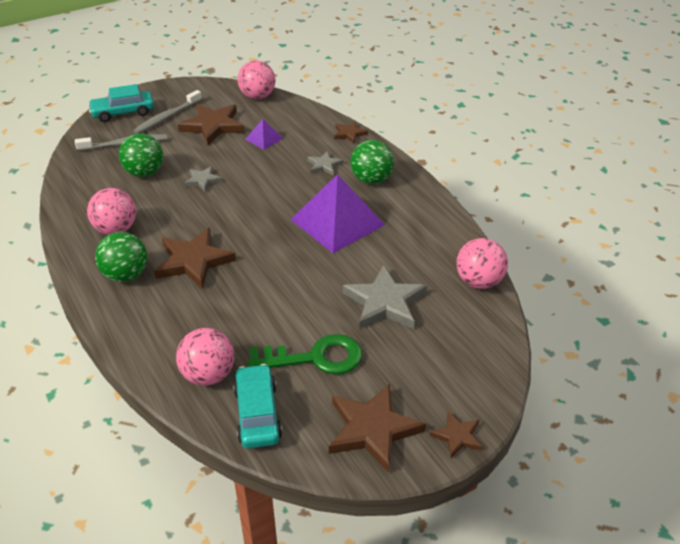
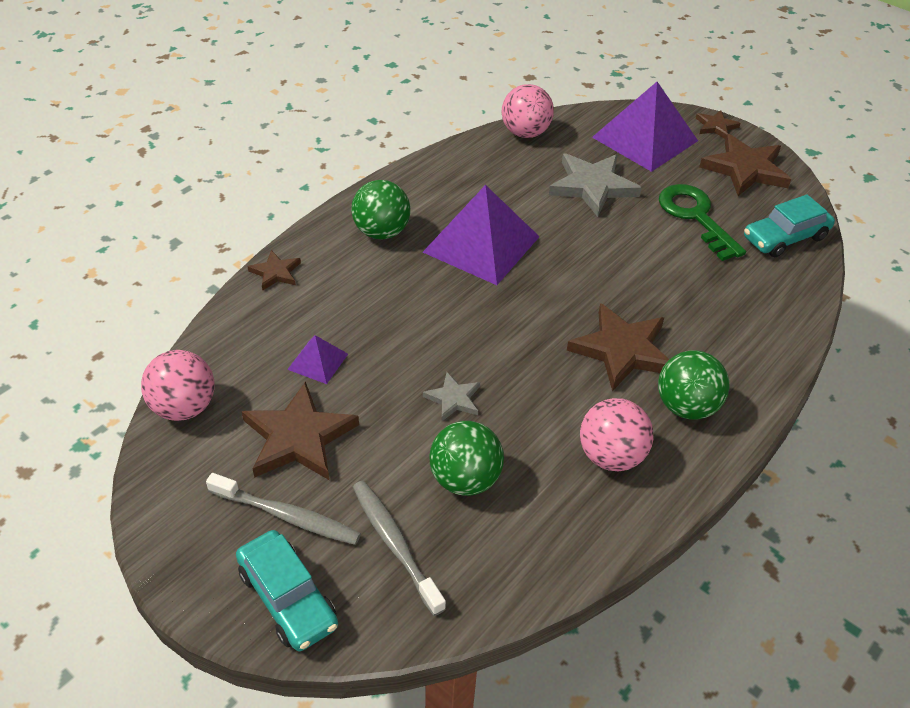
camera: 110 degrees left, 5 degrees up
(208, 375) = (770, 283): pink ball -> none
(324, 165) = (365, 281): grey star -> none
(449, 364) = (644, 139): none -> purple pyramid

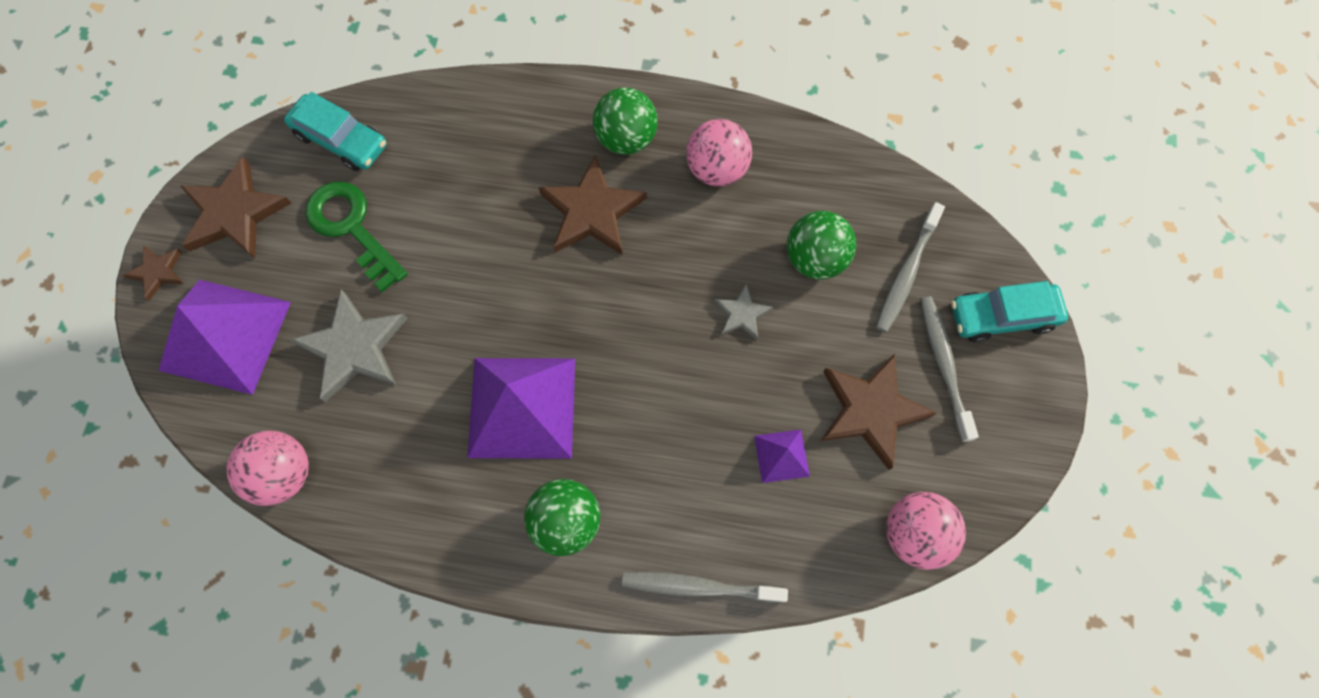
camera: 120 degrees left, 25 degrees up
(275, 272) = (698, 586): brown star -> grey toothbrush
(287, 598) = (1002, 316): turquoise car -> turquoise car turned 120 degrees counterclockwise
(695, 217) = (352, 228): green key -> green key turned 105 degrees clockwise

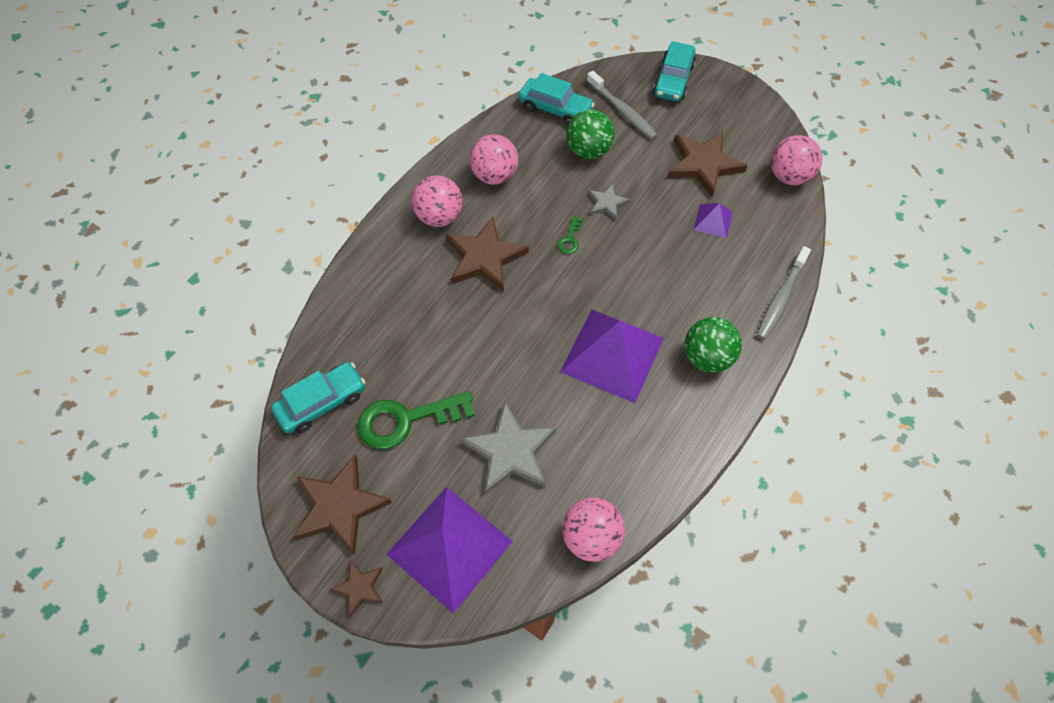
camera: 65 degrees left, 10 degrees down
(626, 139) = (439, 216): green ball -> pink ball
(664, 293) = (570, 239): none -> green key
(862, 191) = (555, 109): none -> turquoise car
(943, 365) = (690, 119): grey toothbrush -> none

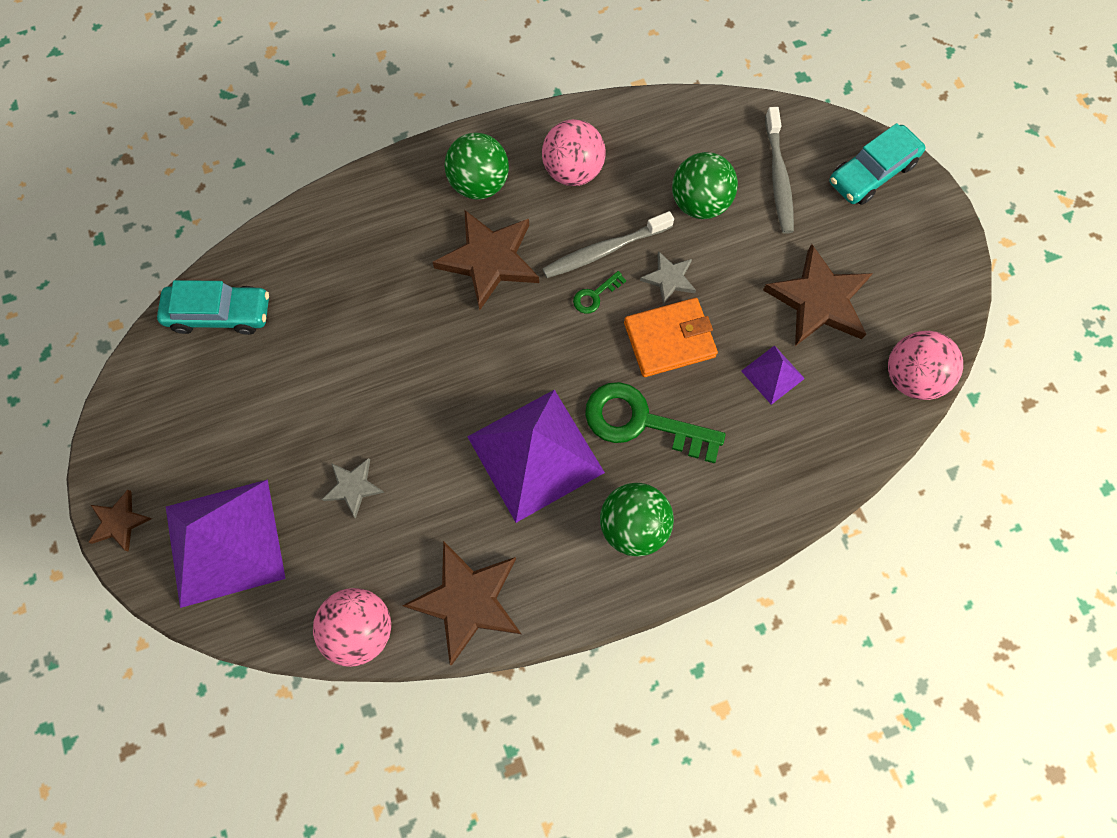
camera: 35 degrees right, 10 degrees up
(339, 506) = (160, 430): brown star -> brown star (467, 600)
(406, 420) = (282, 385): green key -> green key (641, 421)
(439, 216) = (479, 184): pink ball -> green ball
(510, 452) = (353, 487): grey star -> grey star, size x0.53
(555, 109) = (702, 130): turquoise car -> none
(637, 237) = (669, 339): none -> orange wallet
(781, 298) = (774, 515): grey toothbrush -> grey toothbrush (604, 250)

